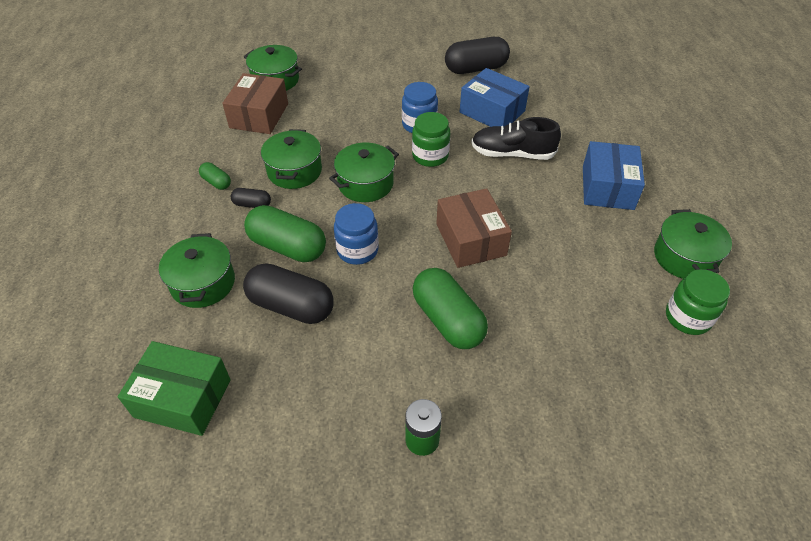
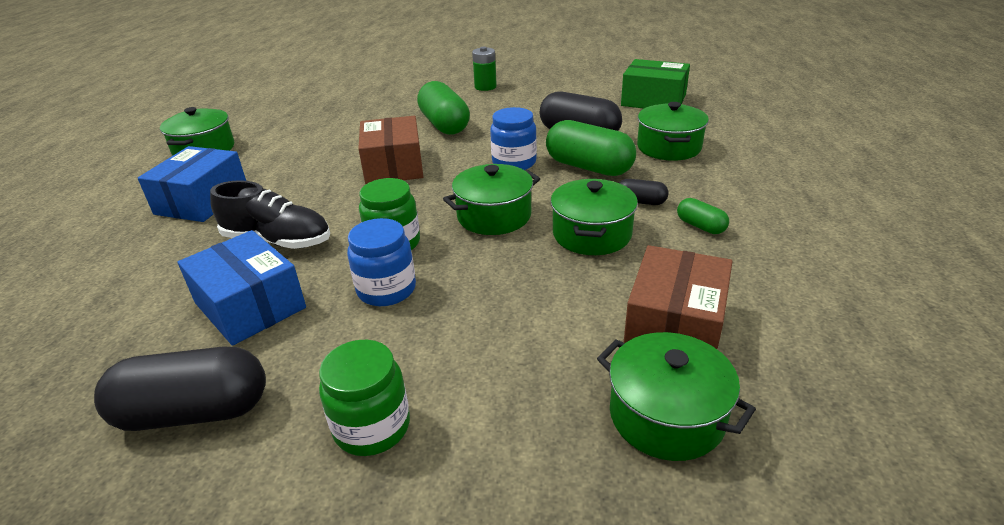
camera: 170 degrees left, 15 degrees down
(687, 317) = (253, 122): green jar -> green jar (372, 427)

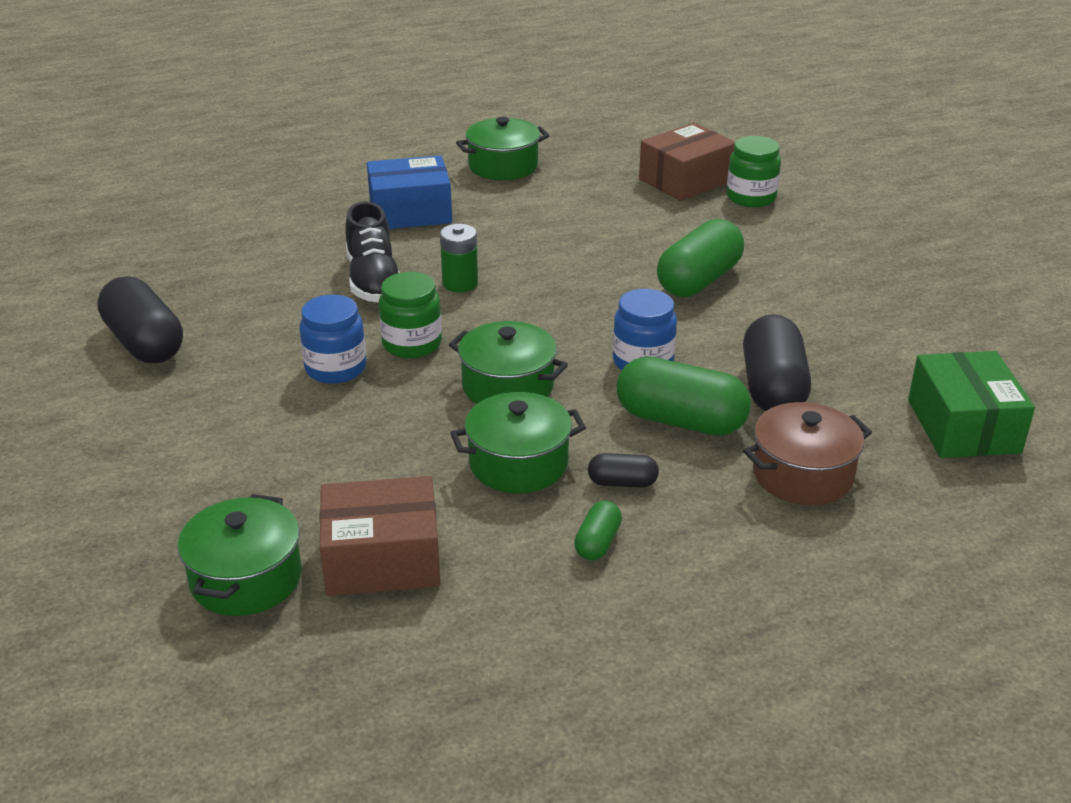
camera: 60 degrees right, 0 degrees up
(250, 305) = (273, 310): blue box -> none
(372, 427) = (164, 427): green jar -> green jar (751, 197)
(394, 166) = (564, 286): brown box -> brown box (685, 180)
(485, 87) = (849, 270): green battery -> green battery (460, 283)
(588, 167) = (680, 421): green capsule -> green capsule turned 75 degrees counterclockwise
(640, 202) = (622, 483): black capsule -> black capsule turned 75 degrees counterclockwise
(669, 147) = (802, 475): green pot -> brown pot

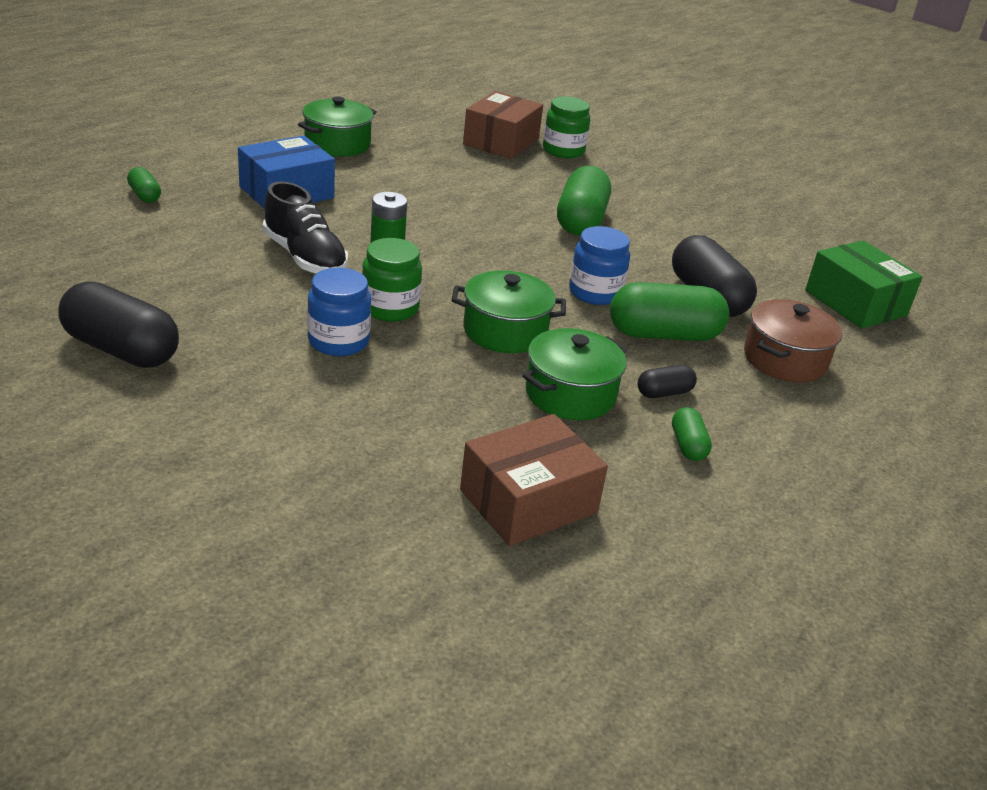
camera: 30 degrees left, 0 degrees up
(246, 578) = (422, 550): green pot -> none
(277, 200) = (145, 195): none -> green capsule

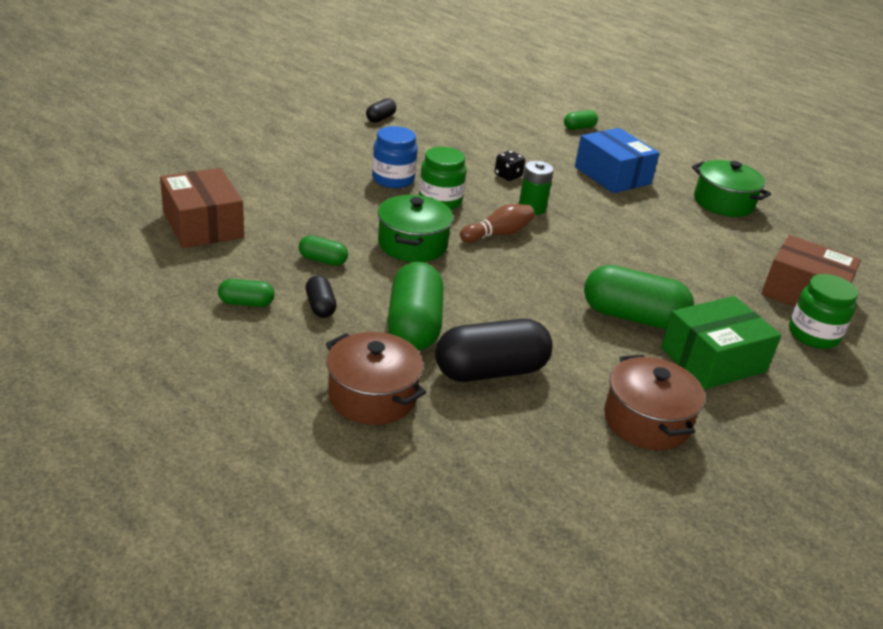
camera: 95 degrees right, 0 degrees up
(121, 349) = (380, 118): black capsule -> black capsule, size x0.49
(305, 257) = (508, 176): black shoe -> black dice
(457, 275) = (498, 234): none -> brown bowling pin
(570, 394) = (323, 260): green pot -> green capsule
(595, 292) = (484, 300): blue jar -> none
(723, 235) = (646, 421): none -> brown pot
(855, 303) = (502, 499): green box -> green box (713, 360)

